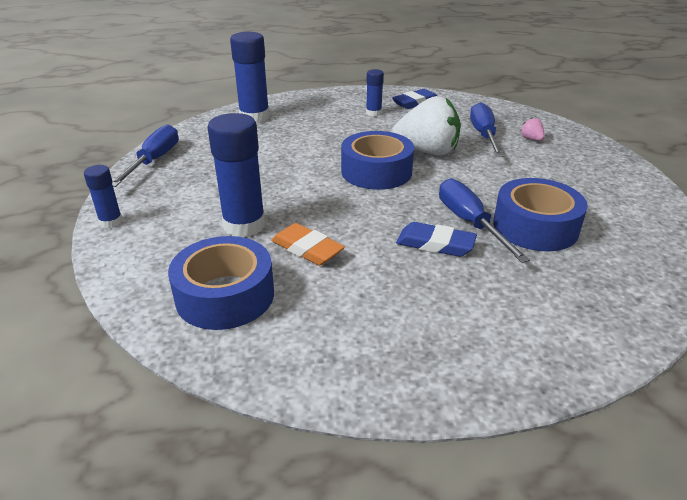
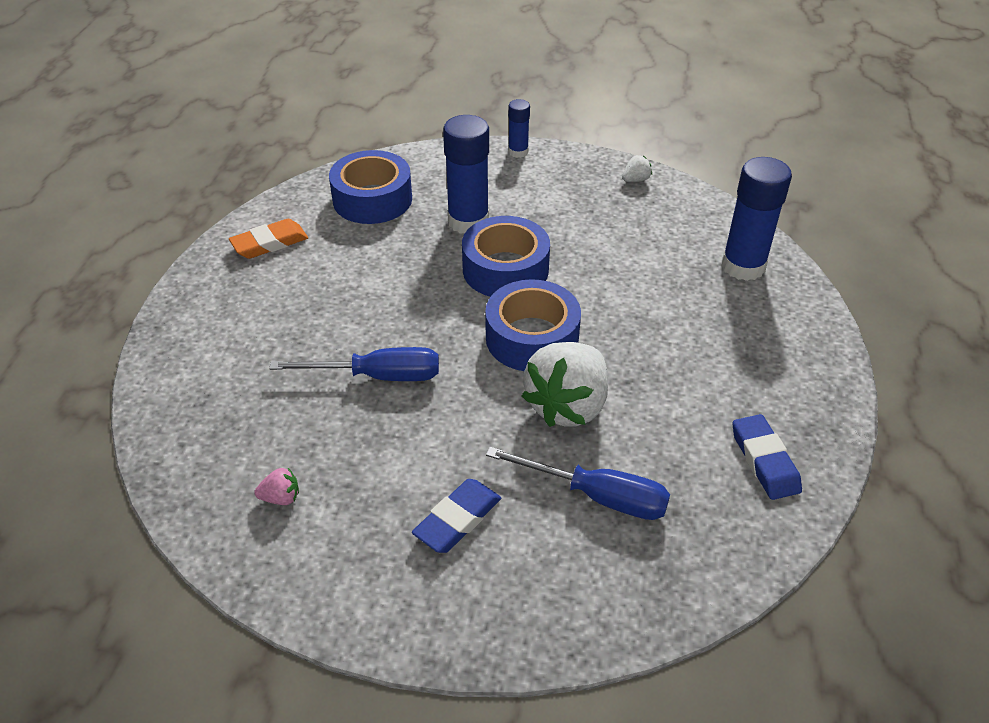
camera: 110 degrees right, 10 degrees up
(154, 160) = (636, 180): blue screwdriver -> white strawberry
(307, 249) = (406, 251): orange eraser -> orange eraser (270, 243)
(373, 113) = (728, 391): blue glue stick -> none
(435, 244) = (359, 335): blue eraser -> blue eraser (457, 519)
(531, 139) = (559, 554): pink strawberry -> pink strawberry (281, 498)
(535, 227) = (336, 428): blue tape -> blue tape (505, 269)

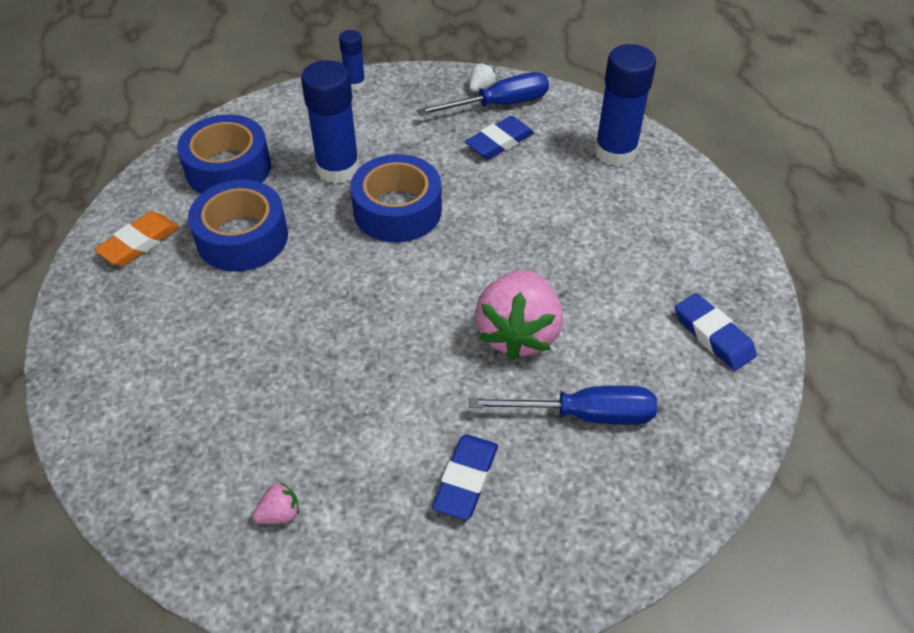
camera: 20 degrees left, 5 degrees up
(378, 376) = (320, 356): blue screwdriver -> blue screwdriver (499, 105)
(532, 338) = (454, 274): blue tape -> blue tape (242, 237)
(567, 406) = (518, 333): white strawberry -> pink strawberry
(630, 231) = (499, 142): none -> blue eraser

